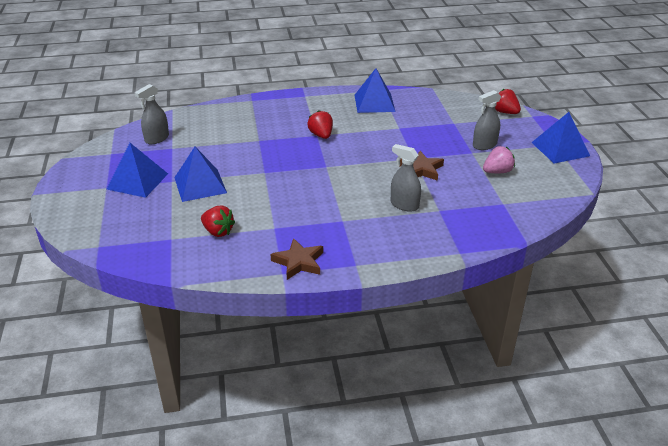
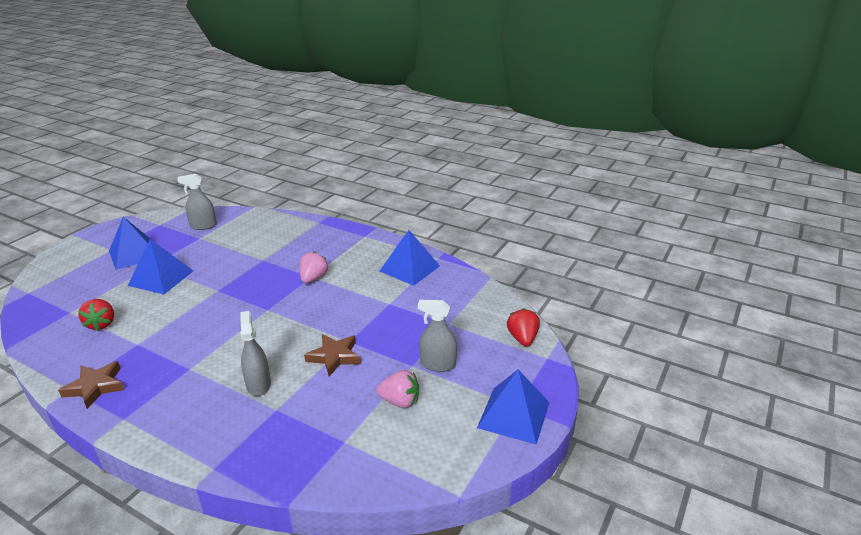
camera: 40 degrees right, 5 degrees down
(321, 135) = (313, 278): red strawberry -> pink strawberry

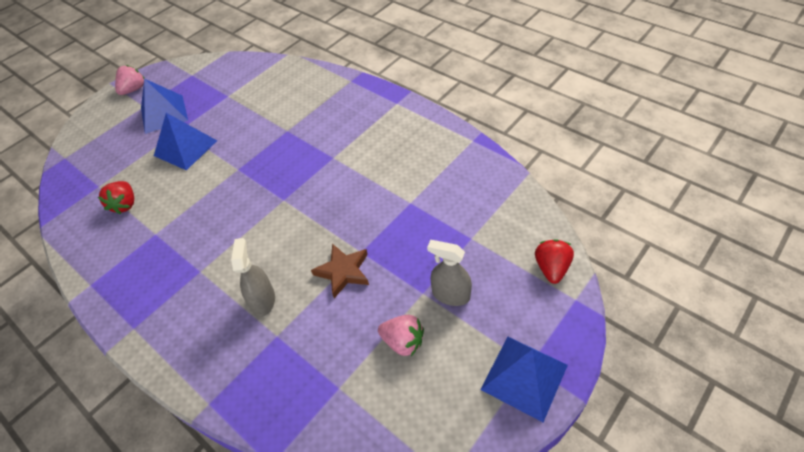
camera: 15 degrees right, 20 degrees up
(95, 387) = (112, 285): brown star -> none
(203, 226) = (233, 79): grey spray bottle -> none
(313, 278) = (335, 160): pink strawberry -> pink strawberry (134, 89)
(410, 268) = (439, 154): blue pyramid -> none

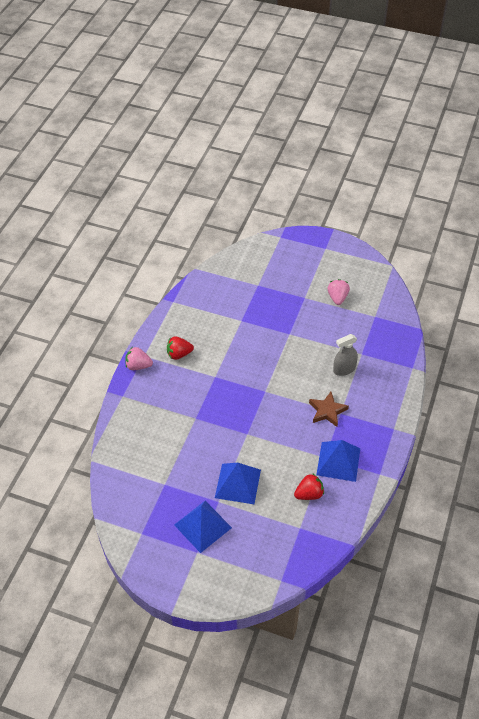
camera: 115 degrees left, 0 degrees up
(134, 89) = (176, 577): pink strawberry -> pink strawberry (138, 366)
(343, 272) = (307, 337): brown star -> brown star (327, 411)
(450, 295) = (300, 285): grey spray bottle -> none
(524, 377) = (332, 249): blue pyramid -> blue pyramid (338, 461)
(551, 268) = (265, 248): red strawberry -> red strawberry (179, 354)

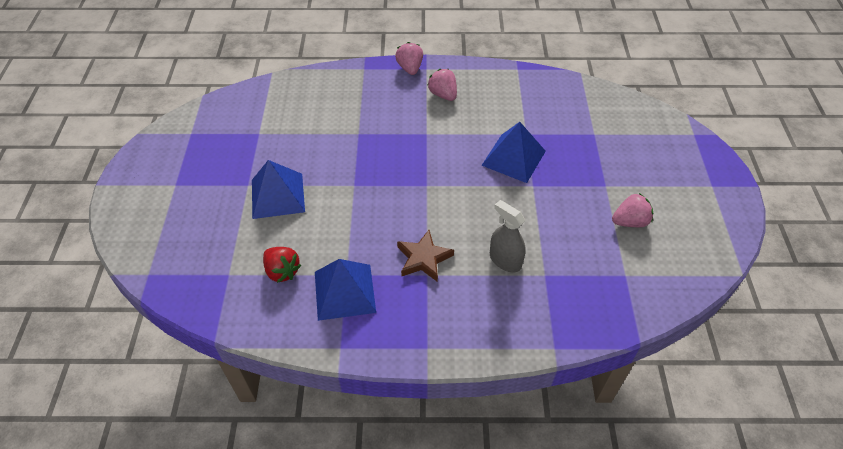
camera: 70 degrees right, 0 degrees up
(179, 354) = (443, 95): red strawberry -> pink strawberry
(202, 526) = (210, 180): blue pyramid -> blue pyramid (513, 158)

